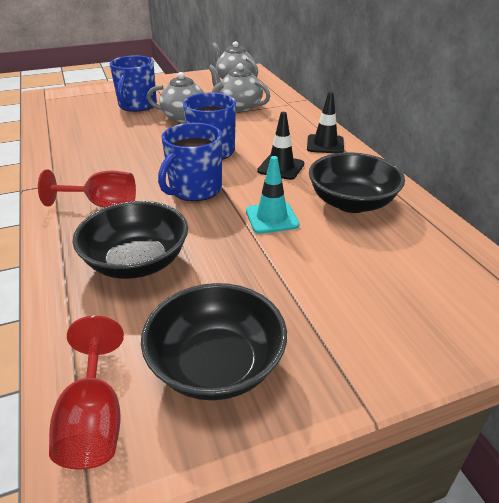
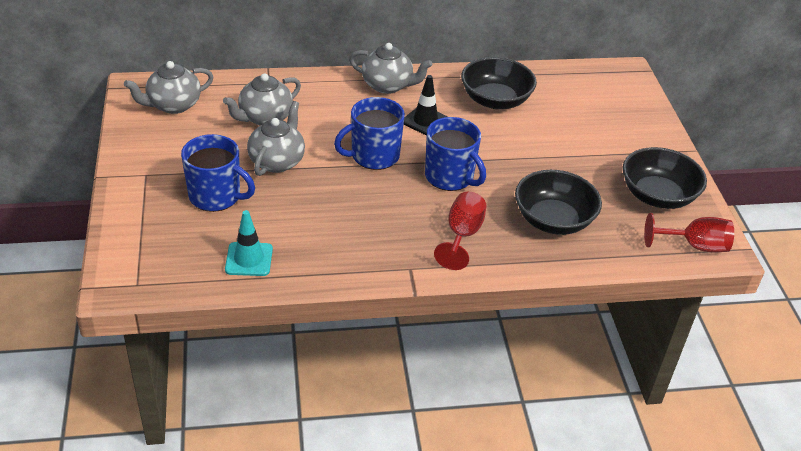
camera: 80 degrees left, 5 degrees up
(272, 218) = (507, 143): turquoise traffic cone -> turquoise traffic cone (249, 259)
(325, 144) = (388, 85): black traffic cone -> grey teapot

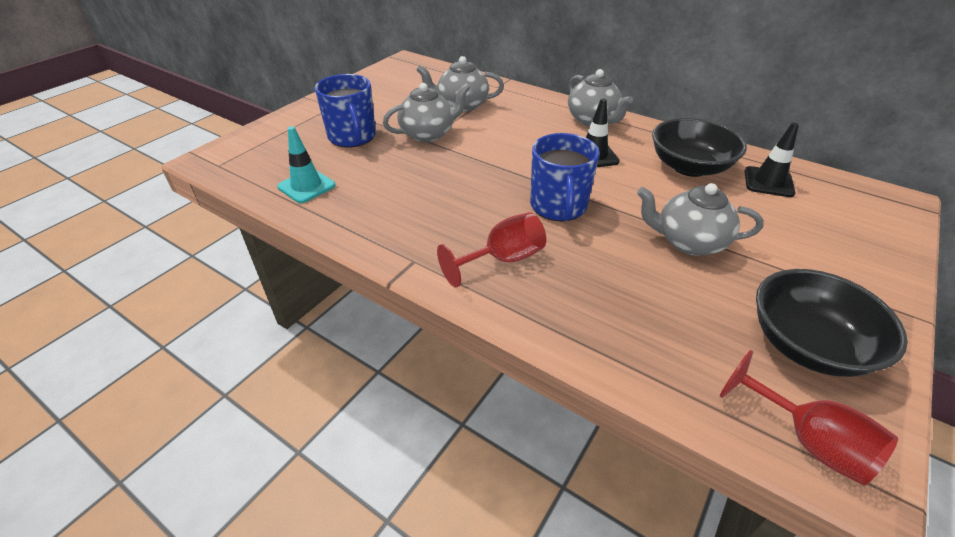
camera: 45 degrees right, 0 degrees up
(173, 105) = (412, 77): grey teapot -> grey teapot (688, 242)
(374, 156) = (510, 161): blue mug -> none
(551, 90) = (768, 182): none -> black traffic cone
(553, 220) = (624, 298): black bowl -> none

